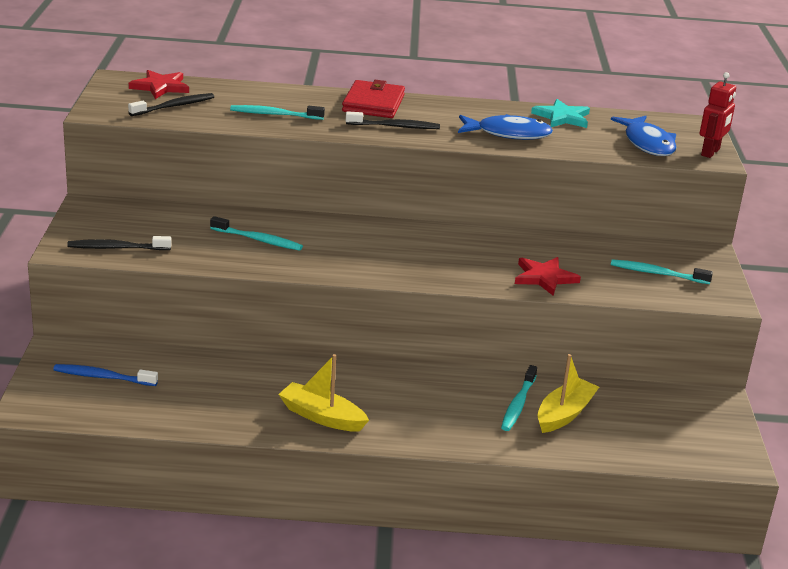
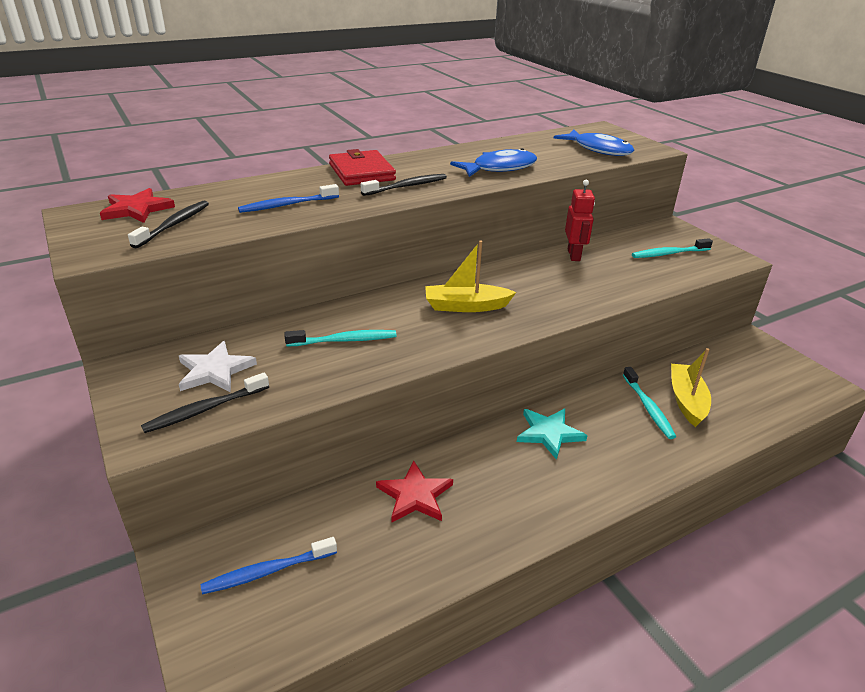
camera: 30 degrees left, 5 degrees up
(146, 227) = (215, 370): none -> white star
(274, 114) = (287, 205): turquoise toothbrush -> blue toothbrush
(321, 416) = (525, 503): yellow boat -> yellow boat (465, 306)
(544, 278) = (608, 286): red star -> red star (415, 495)
(562, 117) = (515, 146): turquoise star -> turquoise star (549, 433)
(710, 152) = (644, 145): red robot -> red robot (574, 255)

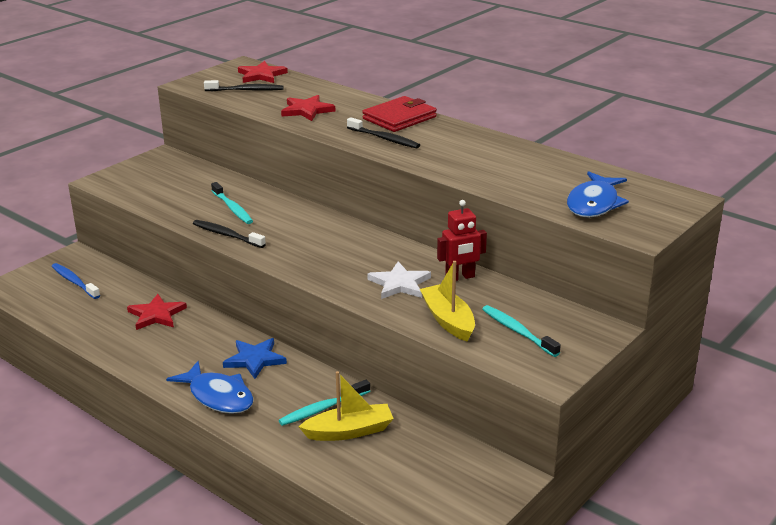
camera: 70 degrees right, 5 degrees down
(205, 409) = (133, 188): black toothbrush -> black toothbrush (227, 235)
(215, 370) = (173, 179): white star -> white star (399, 284)
(287, 205) = (307, 110): blue toothbrush -> red star
(465, 306) = (314, 242): yellow boat -> yellow boat (448, 320)
(499, 168) = (472, 165): blue fish -> blue fish (218, 396)
(549, 433) = (255, 359): turquoise star -> blue star

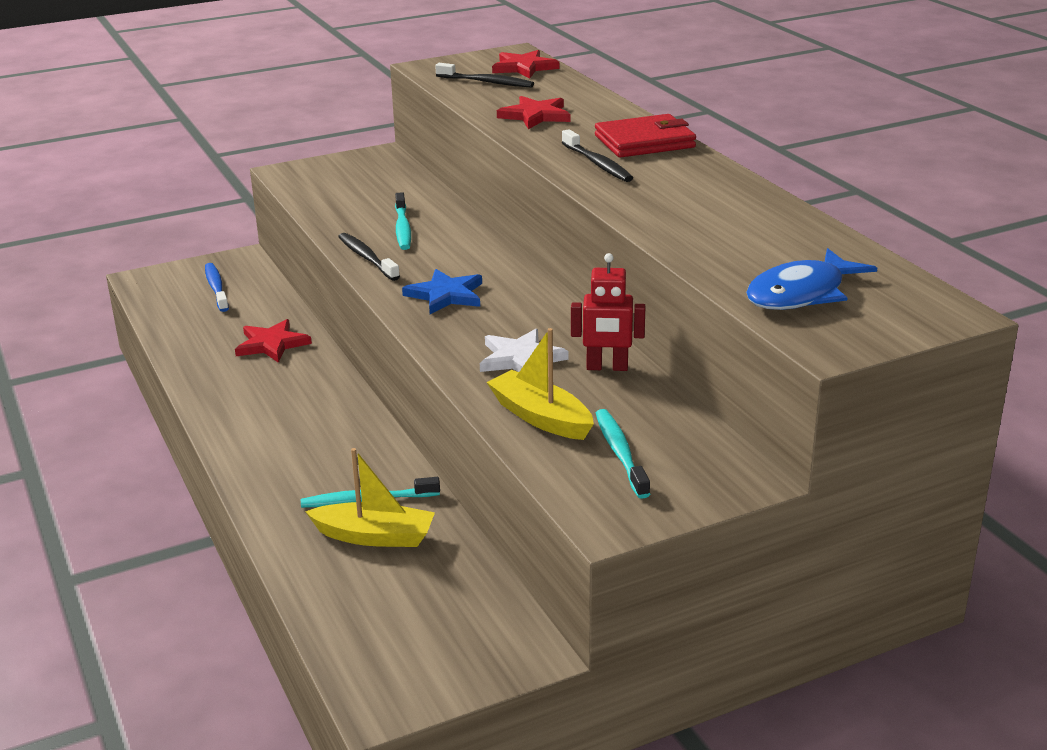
camera: 25 degrees right, 0 degrees up
(218, 396) = (260, 454): blue fish -> none
(255, 359) = (337, 422): blue star -> blue star (446, 295)
(448, 320) = (540, 417): yellow boat -> yellow boat turned 45 degrees counterclockwise

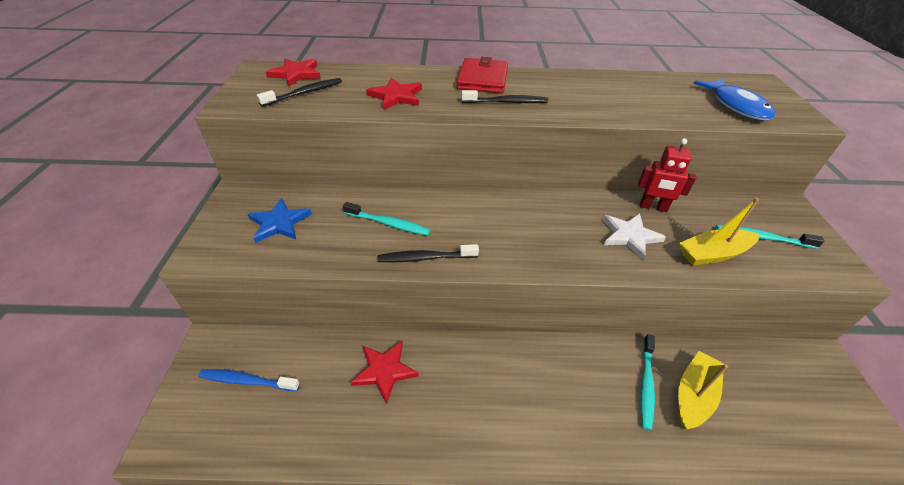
camera: 65 degrees left, 15 degrees up
(446, 295) = (518, 238): blue star -> blue star (279, 223)
(607, 367) = (653, 207): red robot -> red robot turned 75 degrees clockwise

